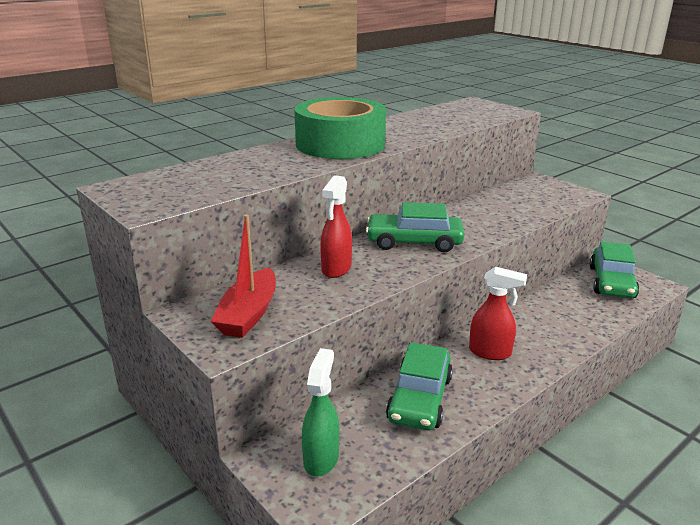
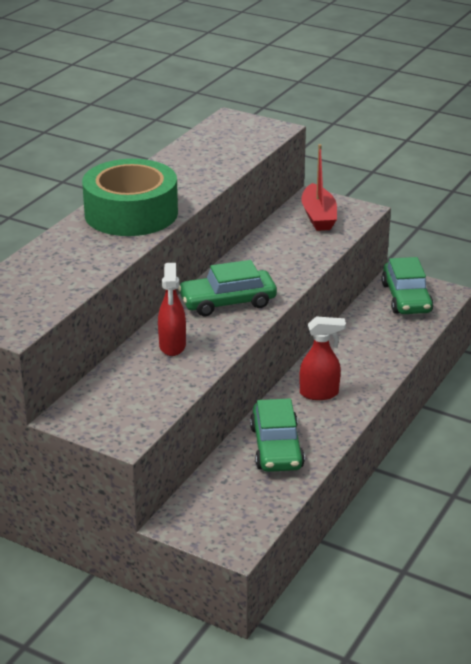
camera: 20 degrees left, 5 degrees up
(248, 314) = (125, 406): red boat -> red boat (318, 216)
(321, 458) = (220, 512): green spray bottle -> none

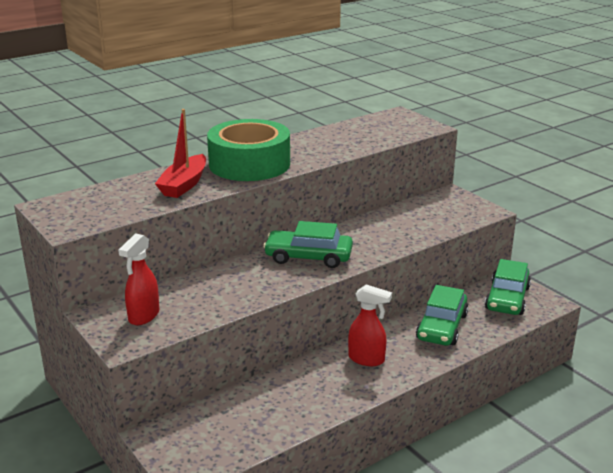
camera: 25 degrees right, 5 degrees down
(172, 346) = (231, 280): red spray bottle -> red spray bottle (143, 316)
(276, 447) = (292, 395): green car -> green car (441, 327)
(318, 216) = (444, 208): red boat -> red boat (184, 185)

